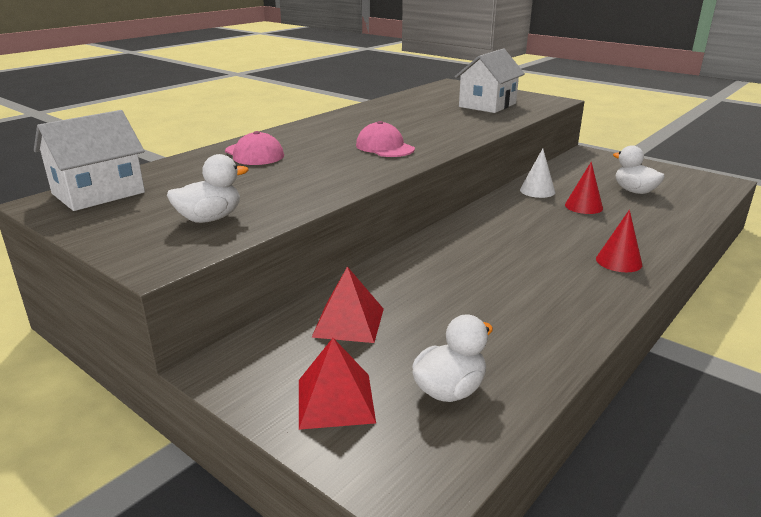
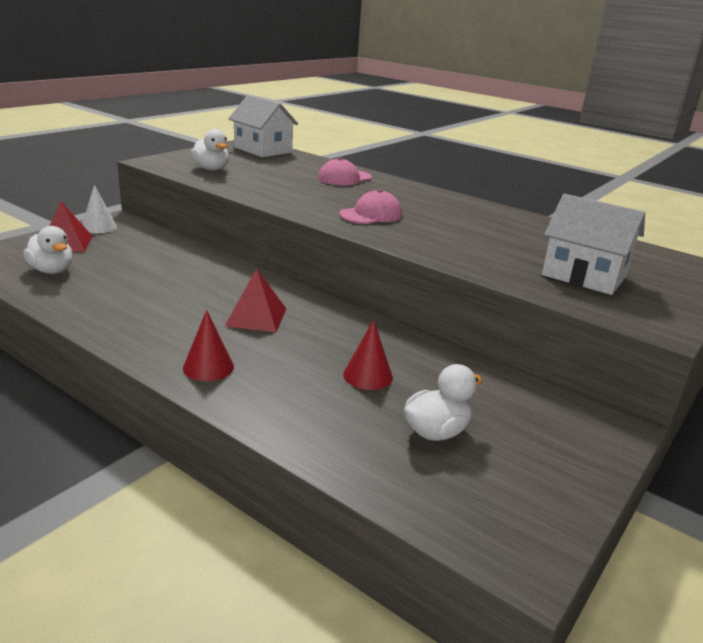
camera: 85 degrees right, 0 degrees up
(349, 322) = (148, 248): red pyramid -> red pyramid (256, 317)
(537, 191) = (417, 352): white cone -> white cone (99, 227)

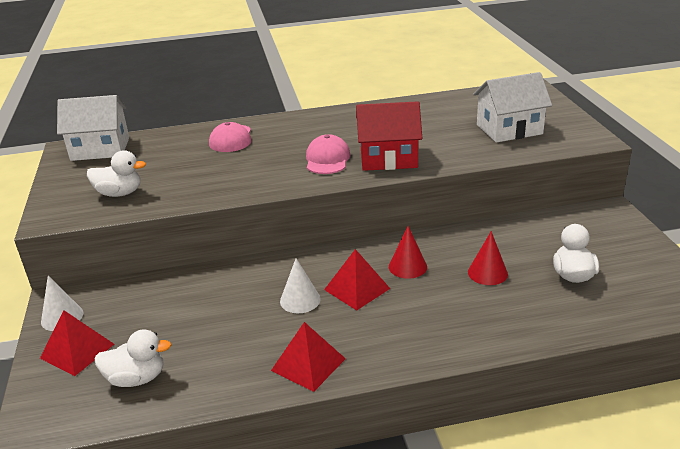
camera: 45 degrees left, 5 degrees up
(126, 327) = (308, 364): none -> red pyramid
(208, 367) = (414, 341): red cone -> red cone (407, 266)
(211, 298) = (300, 300): none -> white cone
(416, 236) = (388, 158): none -> red house

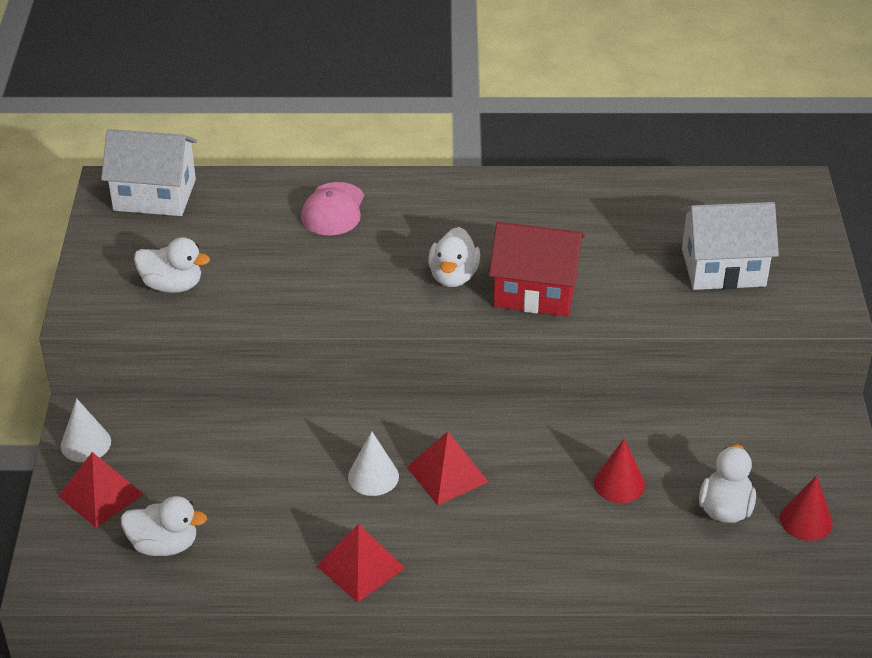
camera: 10 degrees right, 10 degrees up
(327, 159) = (453, 276): pink cap -> white duck
(407, 266) = (521, 453): red cone -> red cone (806, 520)

